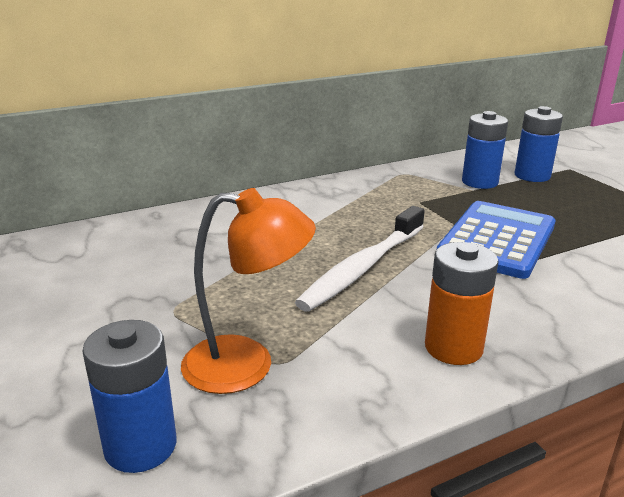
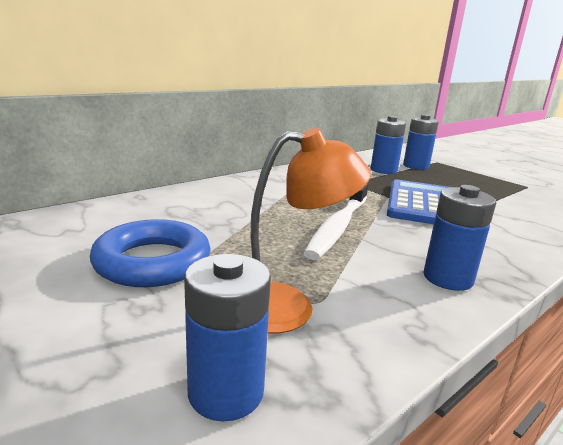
camera: 15 degrees left, 5 degrees down
(134, 300) = (152, 262): none -> blue ring
(453, 348) = (448, 278): orange battery -> blue battery

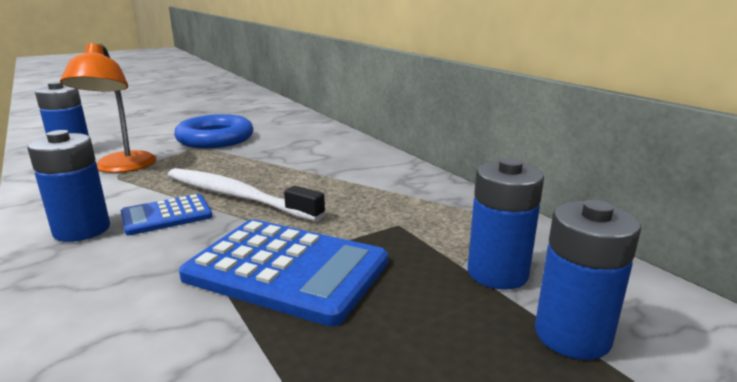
camera: 100 degrees right, 0 degrees up
(392, 248) = (166, 215): none -> blue calculator

